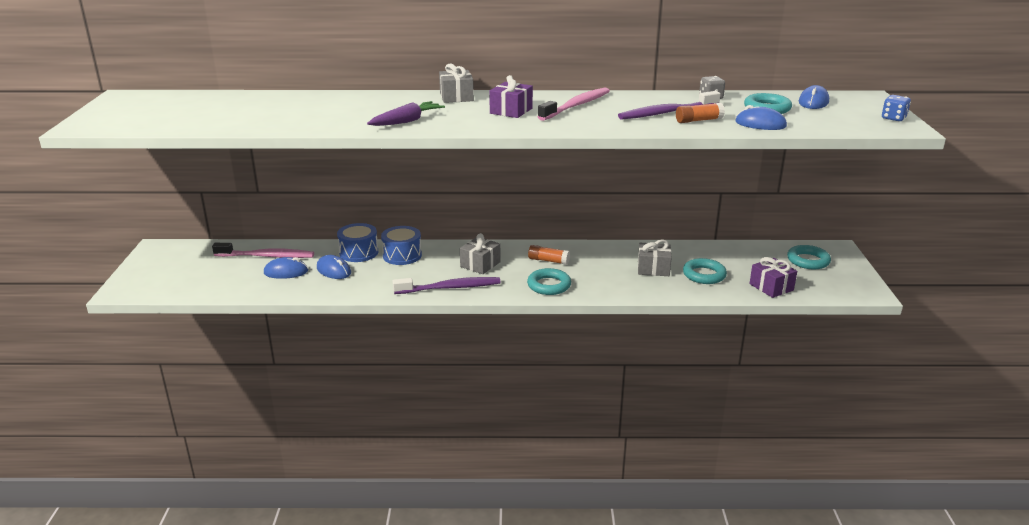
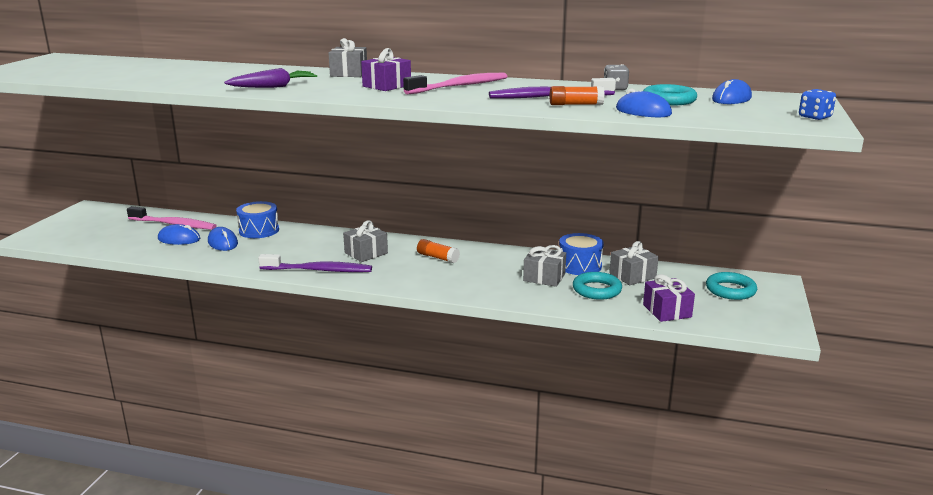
camera: 15 degrees right, 5 degrees down
(402, 255) = (297, 237): blue drum -> blue drum (579, 266)
(549, 285) = (420, 280): turquoise ring -> none
(724, 257) = (632, 276): none -> grey gift

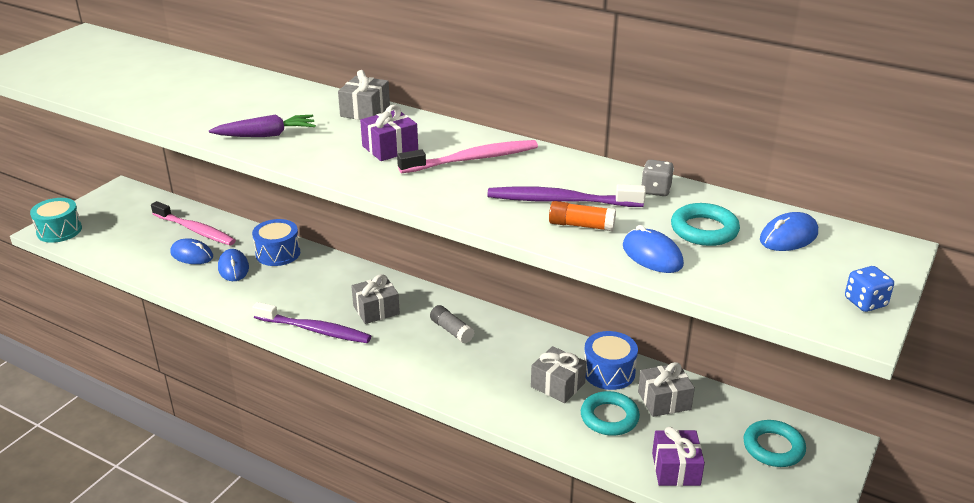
camera: 15 degrees right, 10 degrees up
(39, 237) = (59, 231): none -> turquoise drum
(438, 258) = (451, 330): orange glue stick -> grey glue stick

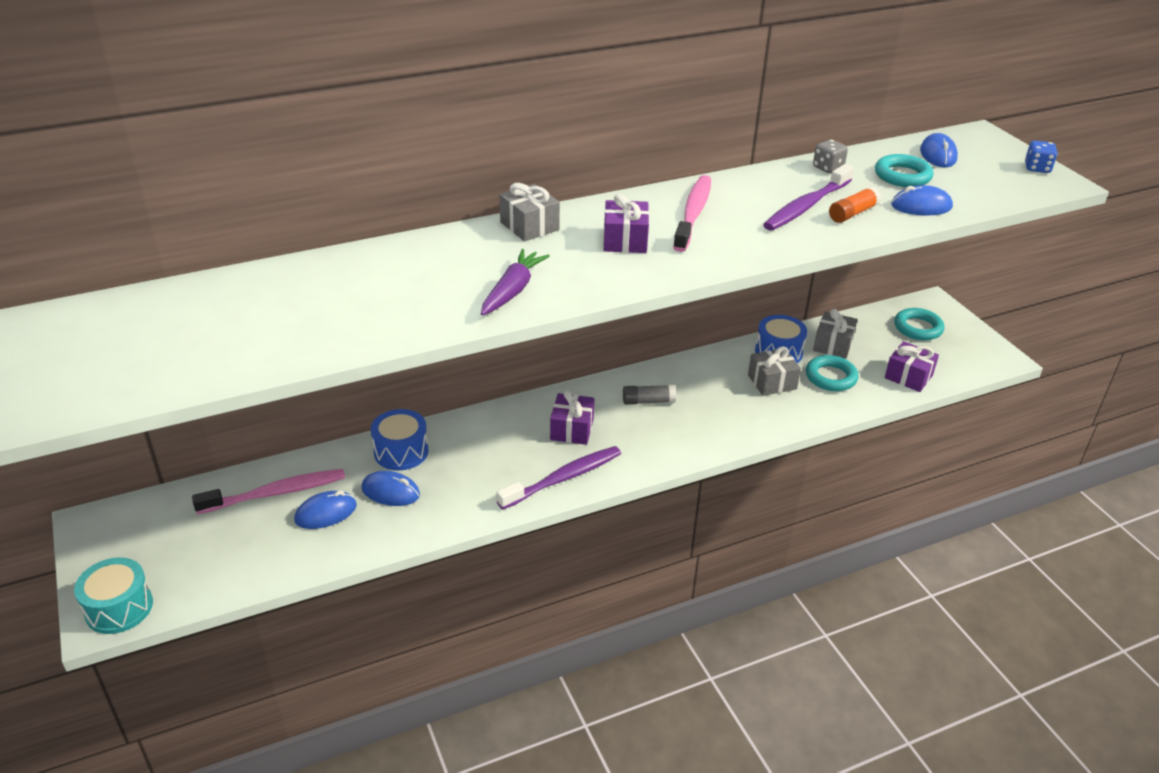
camera: 55 degrees left, 5 degrees up
(376, 310) = (572, 429): grey gift -> purple gift

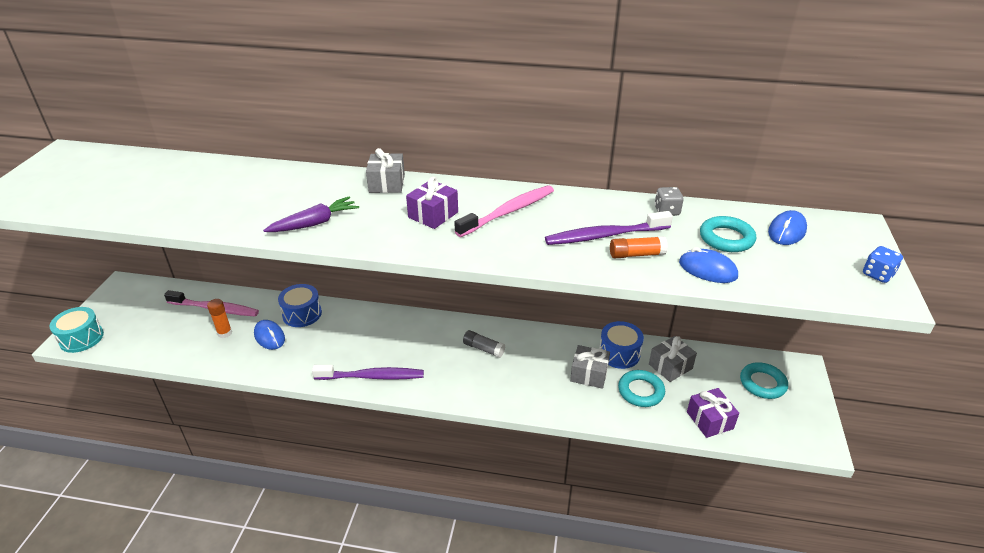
camera: 35 degrees right, 0 degrees up
(326, 513) = (224, 333): blue mouse -> orange glue stick
(572, 429) = (413, 345): purple gift -> none

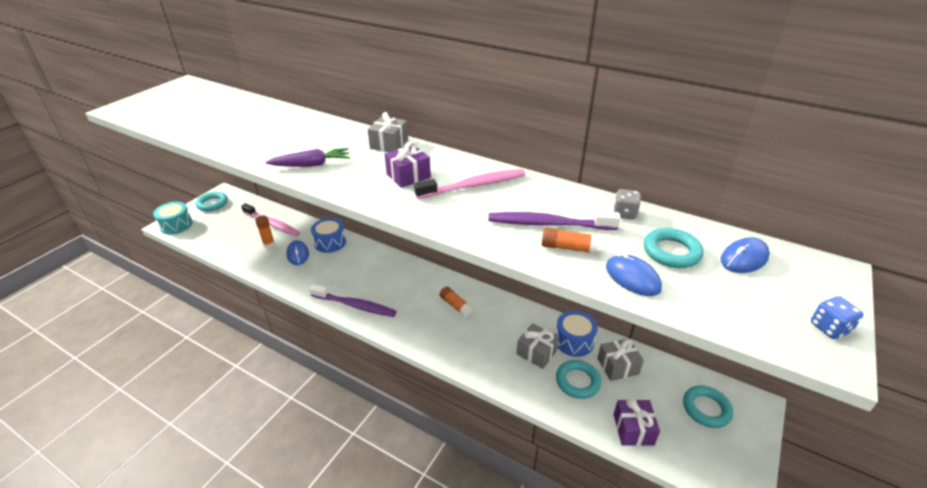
camera: 20 degrees right, 0 degrees up
(117, 301) = (212, 204): none -> turquoise ring
(483, 349) = (455, 305): grey glue stick -> orange glue stick

